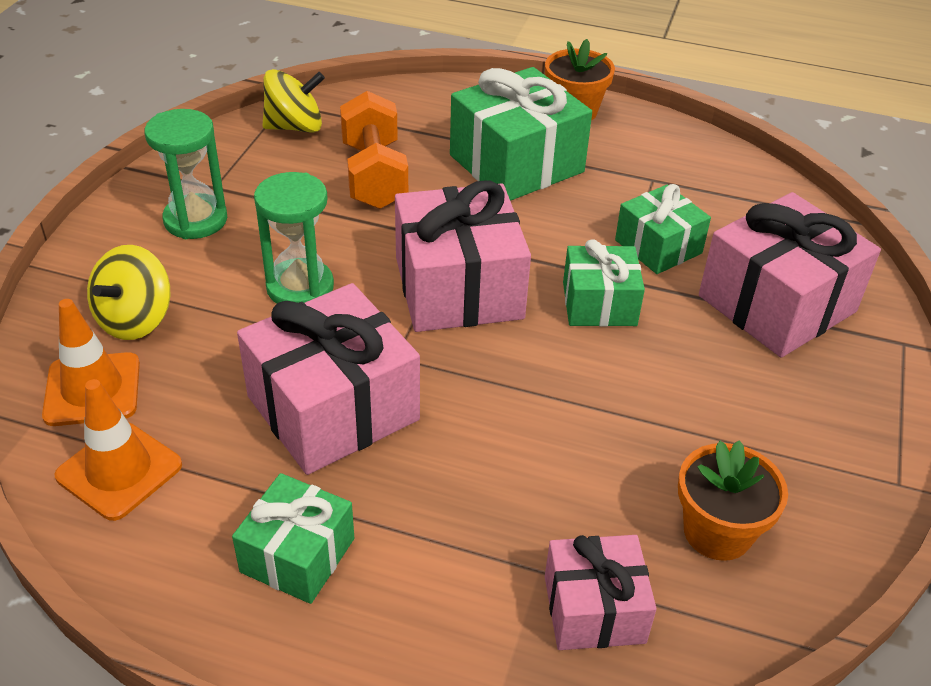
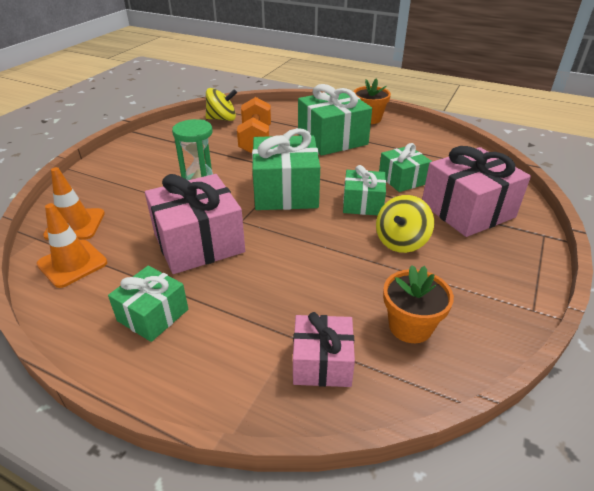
camera: 10 degrees right, 5 degrees down
(135, 319) = (110, 195): yellow spinning top -> yellow spinning top (401, 241)
(195, 220) = (158, 154): green hourglass -> none
(459, 288) = (286, 191): pink gift -> green gift

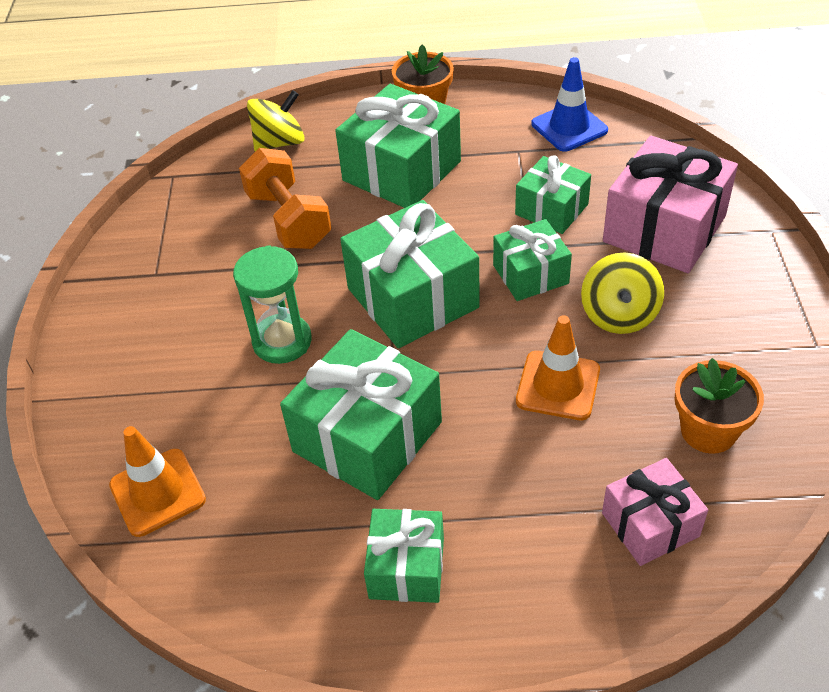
camera: 25 degrees left, 10 degrees up
(72, 263) = (222, 553): orange traffic cone -> orange traffic cone (558, 385)
(199, 242) = (367, 436): pink gift -> green gift
(222, 119) = (195, 195): yellow spinning top -> yellow spinning top (279, 143)
(445, 148) = (569, 127): none -> blue traffic cone

